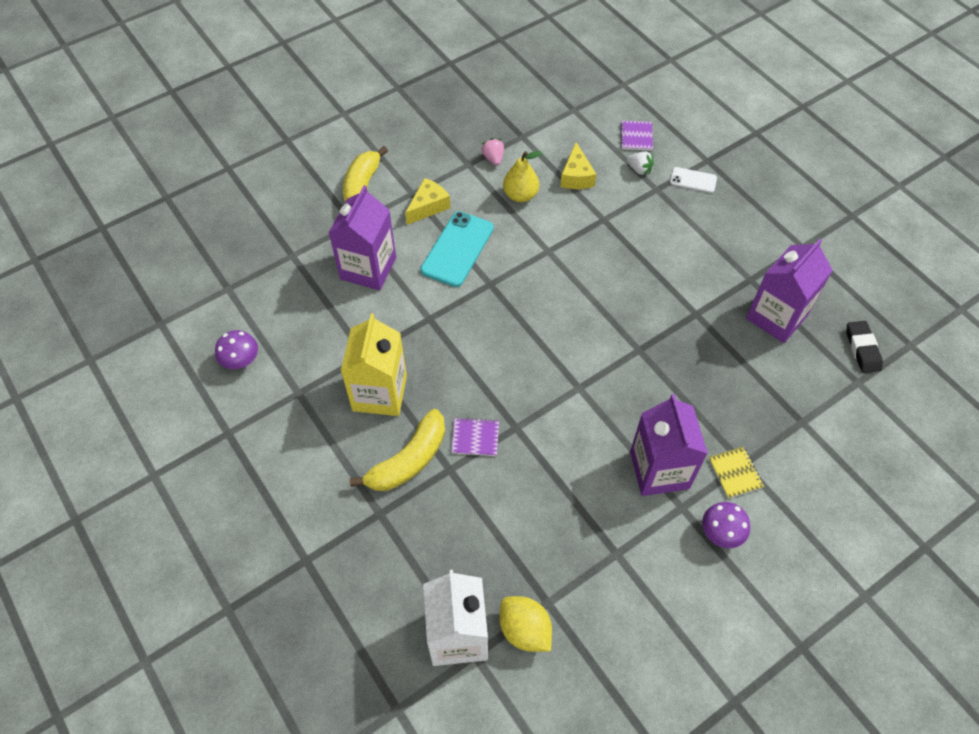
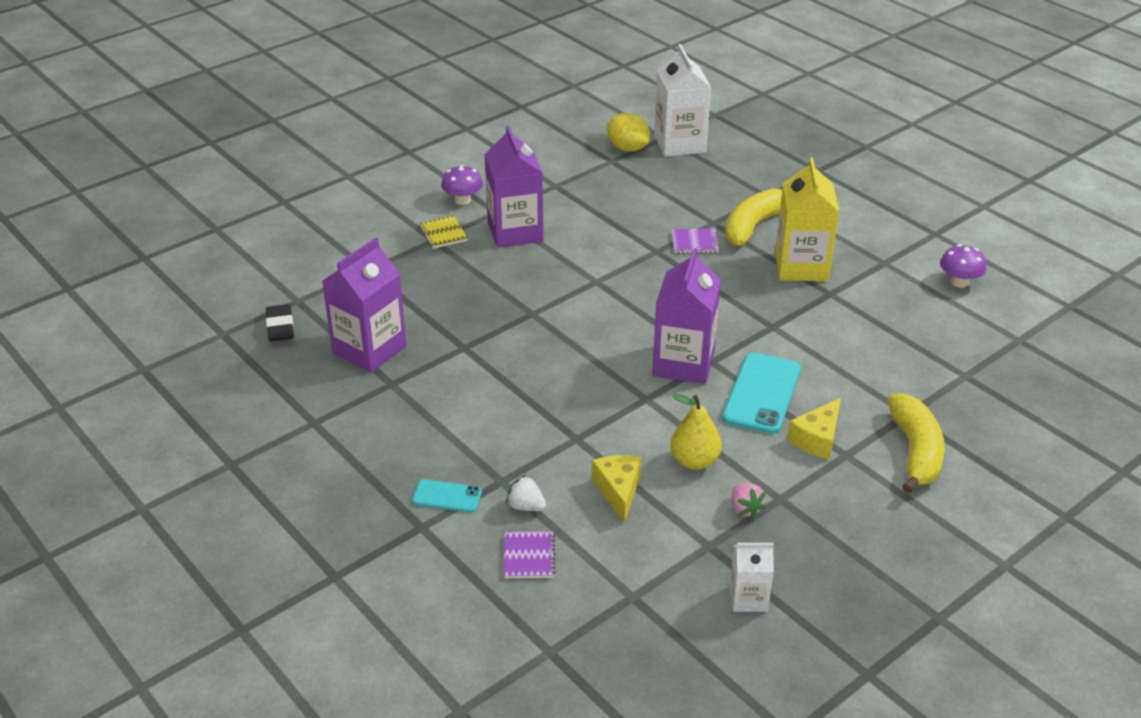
camera: 175 degrees right, 20 degrees down
(368, 268) = (864, 367): purple carton -> purple carton (683, 363)
(505, 104) = (748, 598): none -> white carton
(693, 180) = (447, 496): white phone -> turquoise phone

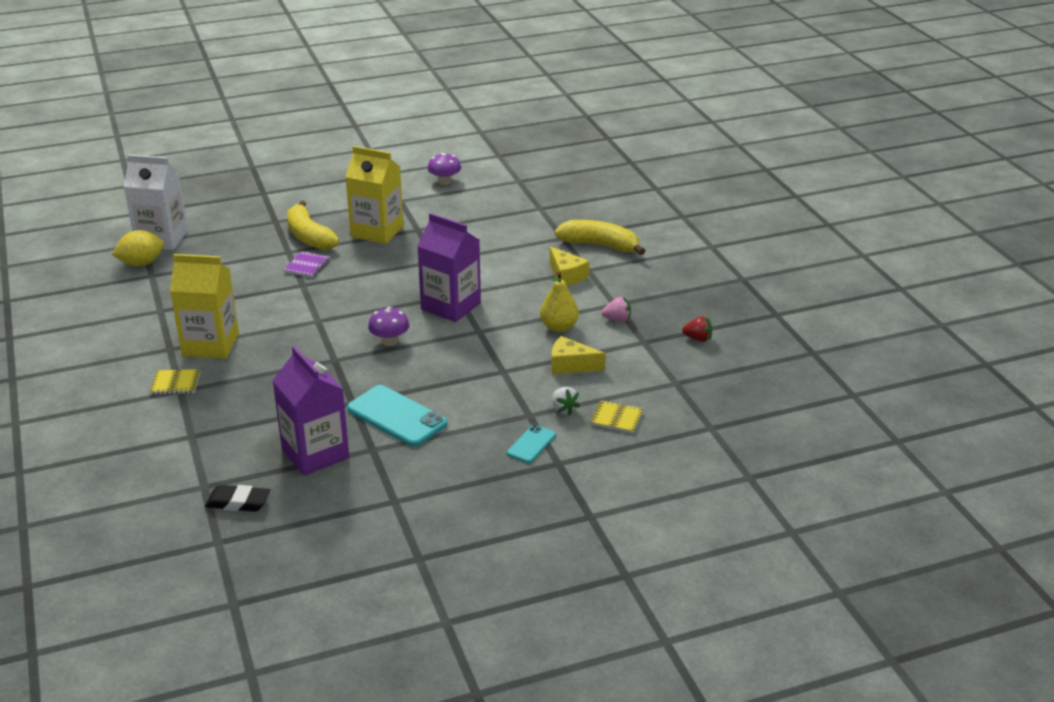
camera: 70 degrees left, 5 degrees down
(463, 200) = (132, 363): purple mushroom -> purple mushroom (389, 341)
(515, 232) = (210, 345): purple carton -> yellow carton
(526, 506) = (564, 409): white strawberry -> white strawberry turned 75 degrees counterclockwise
(529, 556) = (616, 418): purple notebook -> yellow notebook
(748, 598) = (698, 339): white carton -> red strawberry
(762, 393) = (506, 283): turquoise phone -> turquoise phone (397, 416)

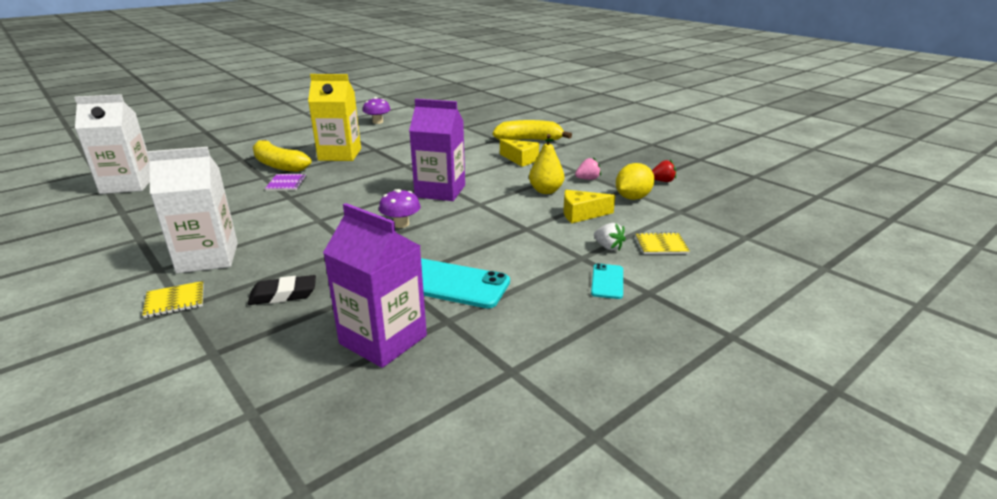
camera: 20 degrees left, 5 degrees down
(141, 263) = (108, 205): yellow lemon -> yellow lemon (632, 198)
(210, 345) = (208, 258): yellow carton -> white carton
(238, 502) = (309, 423): black eraser -> black eraser (283, 295)

